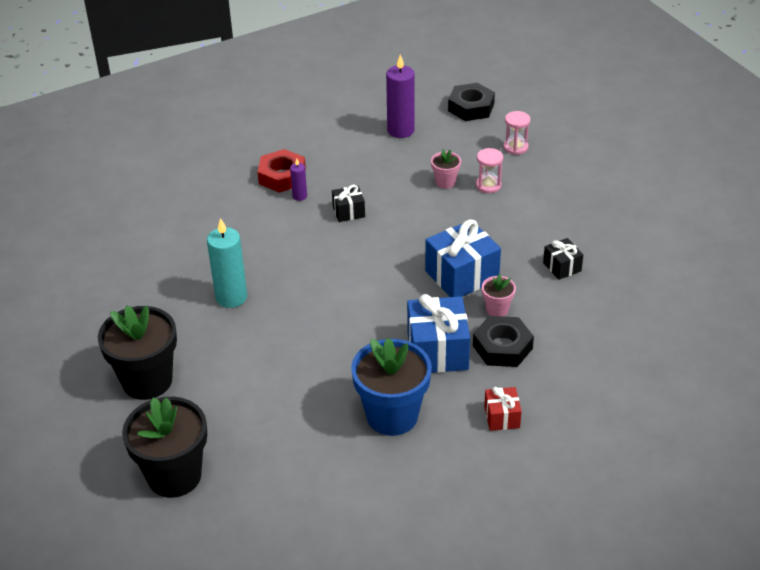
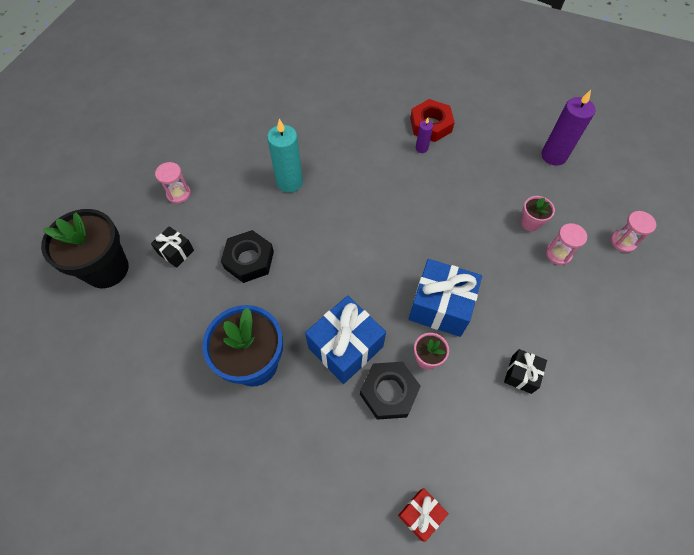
camera: 50 degrees right, 20 degrees up
(147, 381) = (178, 194): black flower pot -> pink hourglass
(348, 212) = (435, 187): black gift -> black gift (176, 252)
(471, 107) = (632, 180): black nut -> black nut (249, 260)
(502, 417) = (312, 446): red gift -> red gift (420, 515)

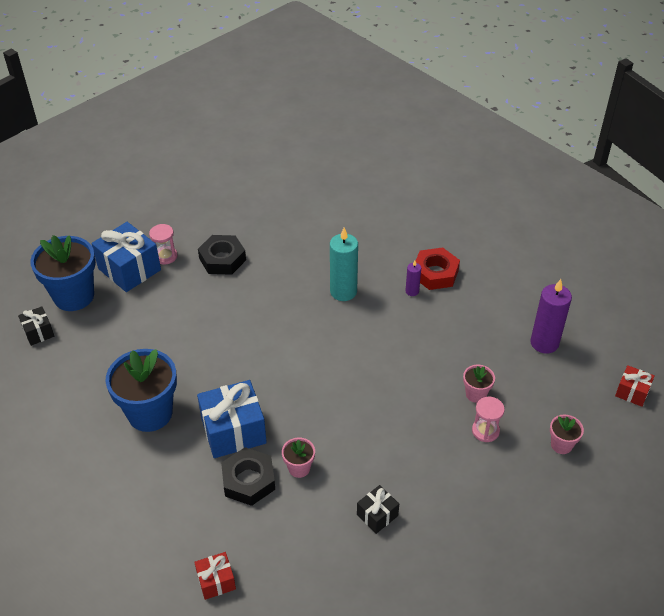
camera: 25 degrees right, 15 degrees down
(107, 269) = (74, 296): black flower pot -> blue flower pot
(176, 252) = (136, 303): black gift -> black gift (38, 332)
(249, 260) = (193, 331): black nut -> black nut (222, 259)
(289, 182) = (268, 279): turquoise candle -> turquoise candle (343, 291)
(440, 306) = (339, 432): blue gift -> blue gift (129, 269)
(623, 241) = (561, 445): pink hourglass -> pink flower pot
(644, 173) = (632, 392): none -> red gift

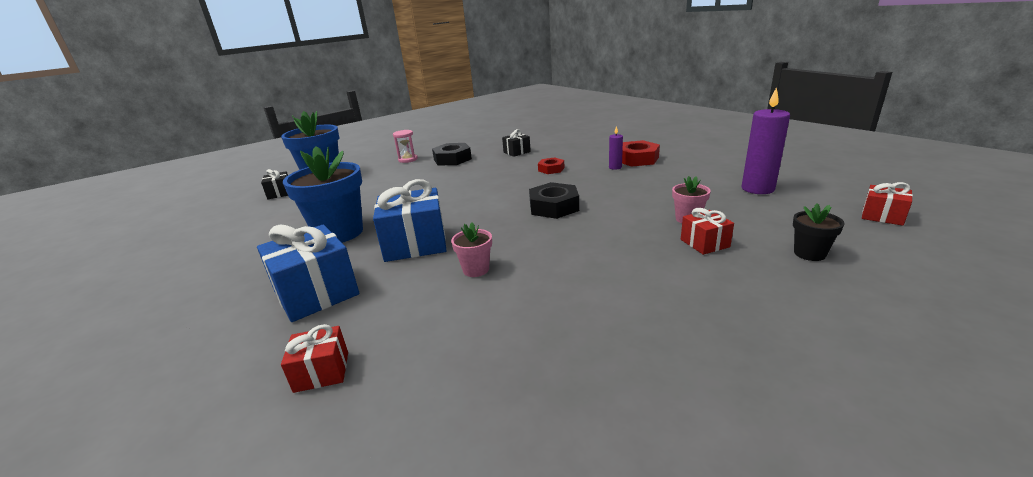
camera: 10 degrees right, 20 degrees down
(129, 269) = (376, 165): blue gift -> blue gift (316, 293)
(248, 480) = (414, 278): black nut -> black nut (554, 207)
(343, 291) = (551, 169): turquoise candle -> red nut
(377, 515) = (565, 310): black gift -> black gift (517, 152)
(485, 431) = (704, 243): pink hourglass -> red gift
(561, 445) = (809, 253): pink flower pot -> black flower pot

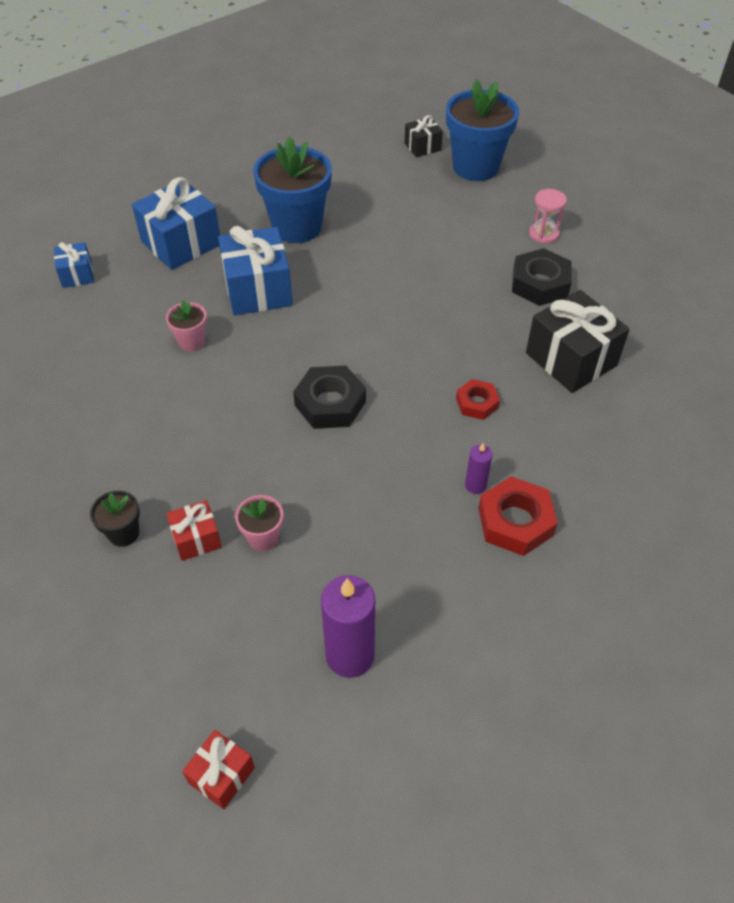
camera: 85 degrees right, 25 degrees up
(322, 372) = (77, 275): red gift -> blue gift
(517, 152) = (571, 359): black gift -> black gift, size x1.89
(809, 253) = (147, 634): black flower pot -> black flower pot (124, 533)

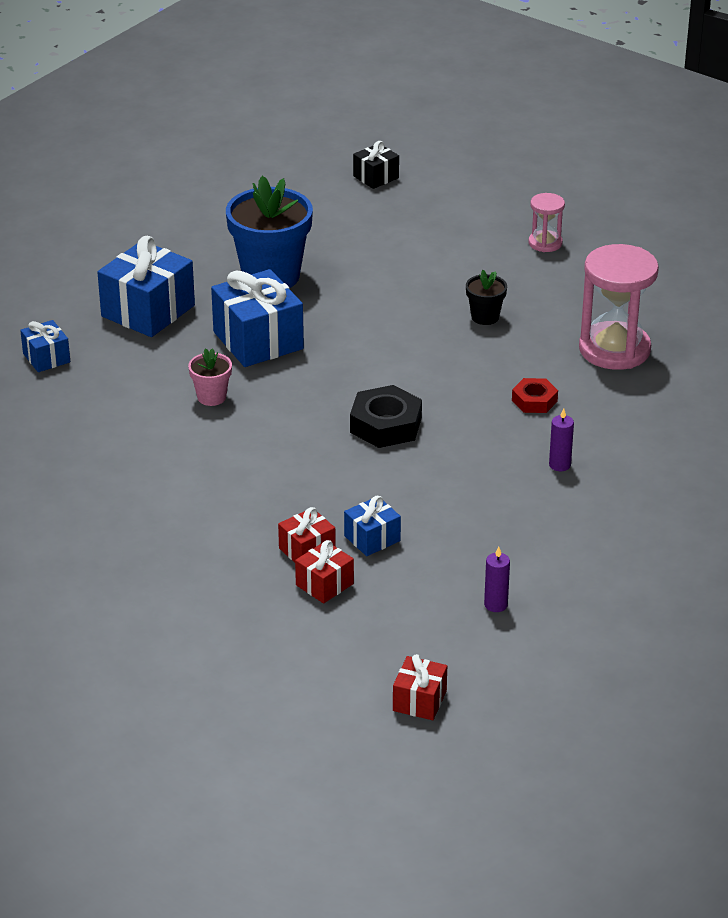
camera: 15 degrees left, 15 degrees down
(124, 533) = (232, 559): black flower pot -> black flower pot (485, 317)
(194, 586) = (324, 584): none -> red gift
(263, 538) = (372, 538): pink flower pot -> blue gift
(350, 655) = (495, 605): purple candle -> purple candle, size x0.51
(475, 167) = (445, 189): blue flower pot -> none
(515, 522) = (608, 485): red nut -> none
(540, 283) = (558, 289): black nut -> none
(571, 359) = (614, 349): black gift -> pink hourglass

